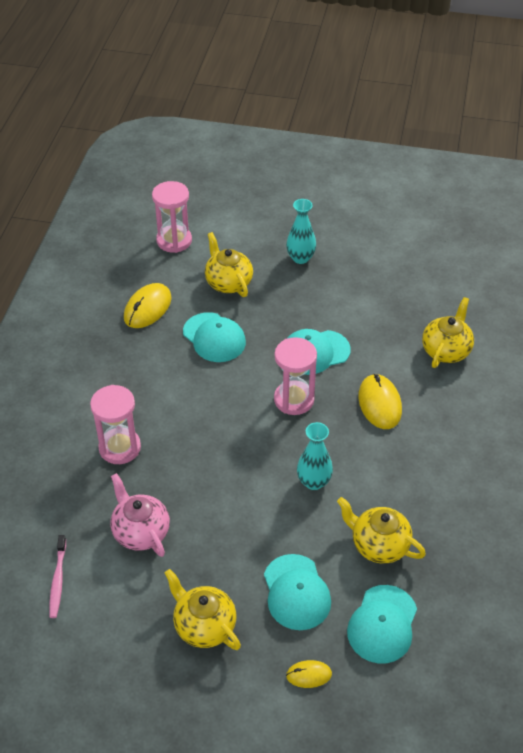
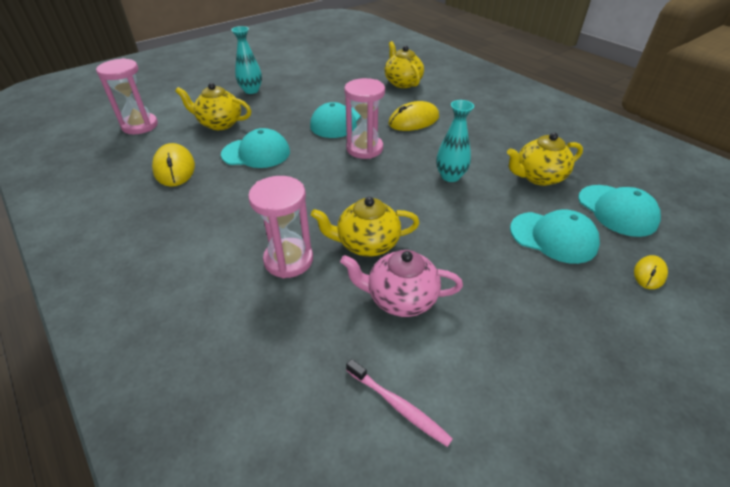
camera: 50 degrees left, 5 degrees down
(204, 625) = (551, 313): yellow teapot -> yellow teapot (366, 244)
(379, 403) = (413, 120): yellow mouse -> yellow mouse turned 60 degrees counterclockwise

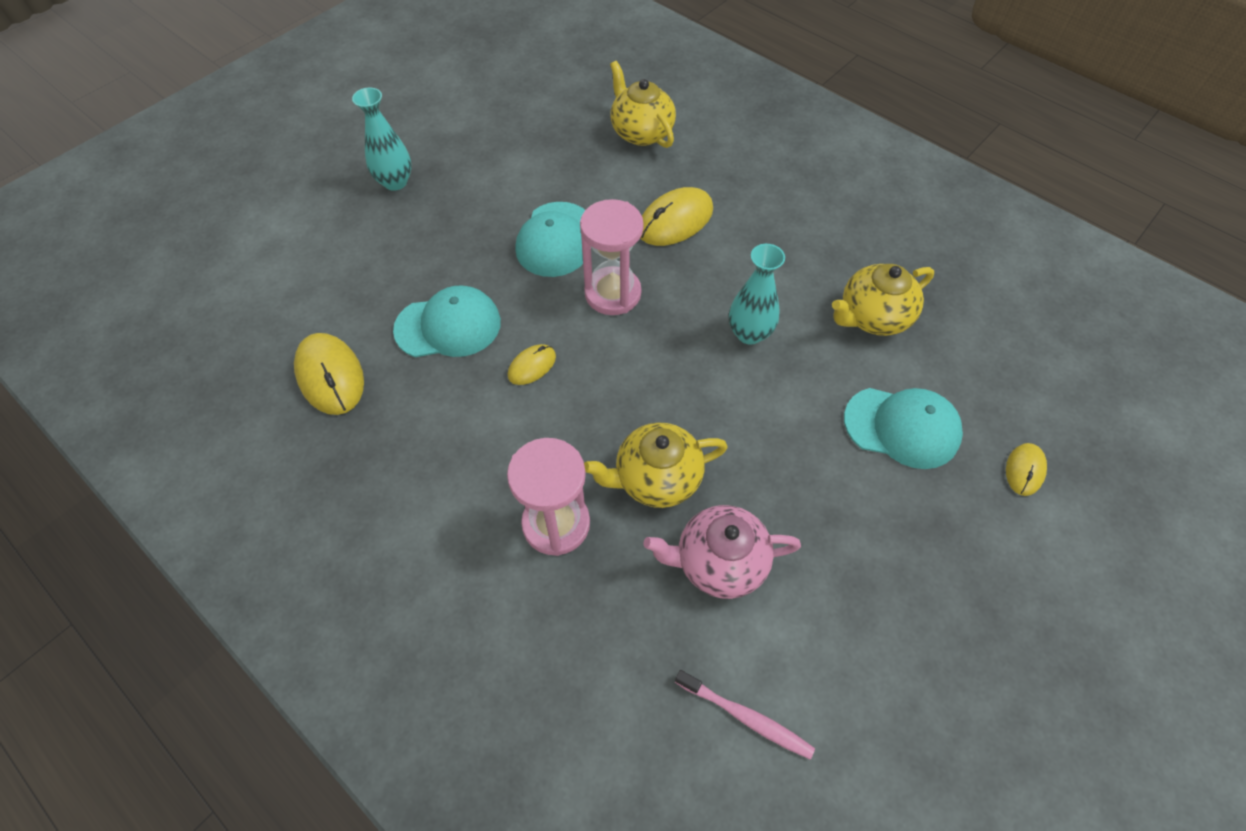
camera: 10 degrees left, 15 degrees up
(140, 126) = (237, 290): pink hourglass -> none
(219, 123) = (368, 268): yellow teapot -> none
(301, 177) = (532, 366): none -> yellow mouse
(617, 210) = (982, 366): turquoise cap -> none

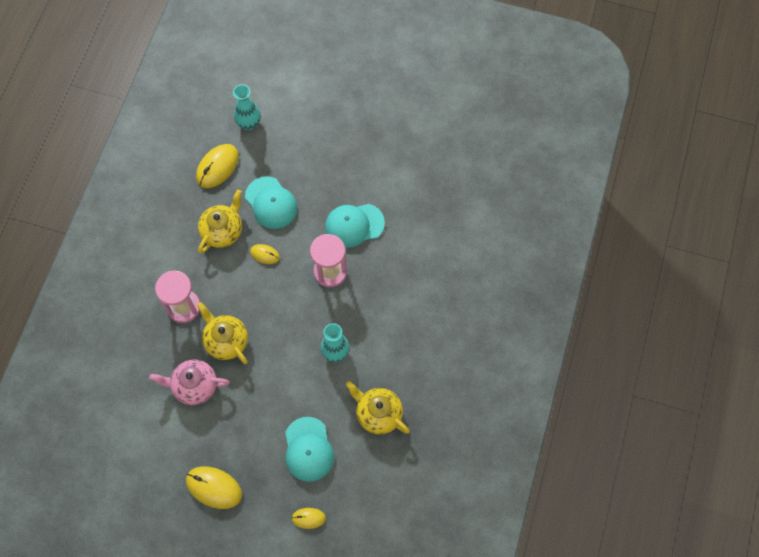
camera: 65 degrees right, 10 degrees up
(395, 182) = (356, 122): turquoise vase -> turquoise vase (249, 123)
(641, 132) = (465, 232): yellow teapot -> yellow teapot (223, 231)
(675, 220) = (400, 281): yellow mouse -> yellow mouse (214, 487)
(719, 562) = (194, 386): pink teapot -> pink teapot turned 60 degrees counterclockwise
(745, 716) = (128, 423): pink toothbrush -> none

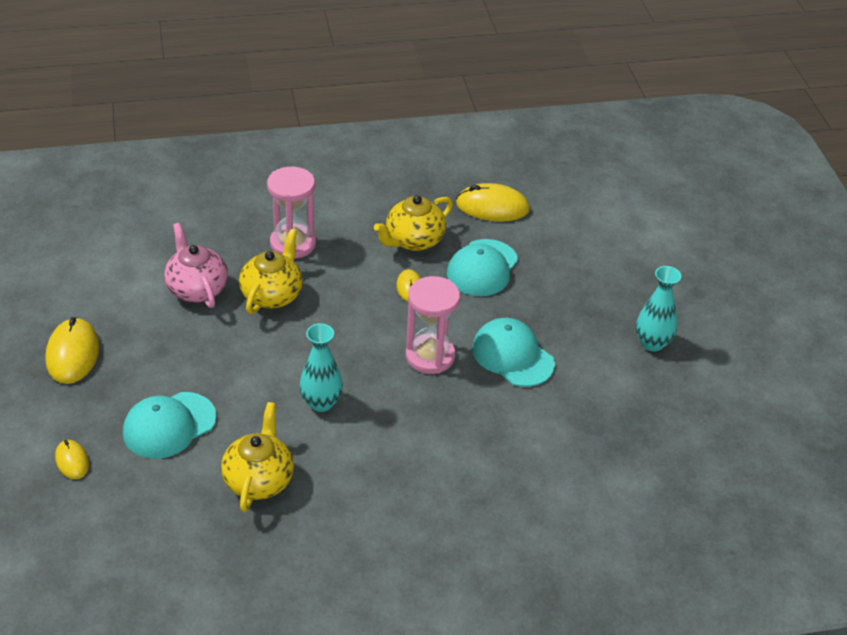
camera: 60 degrees right, 25 degrees down
(223, 231) = (413, 241): yellow teapot -> yellow teapot turned 135 degrees clockwise
(249, 123) = (571, 212): turquoise vase -> turquoise vase (652, 343)

